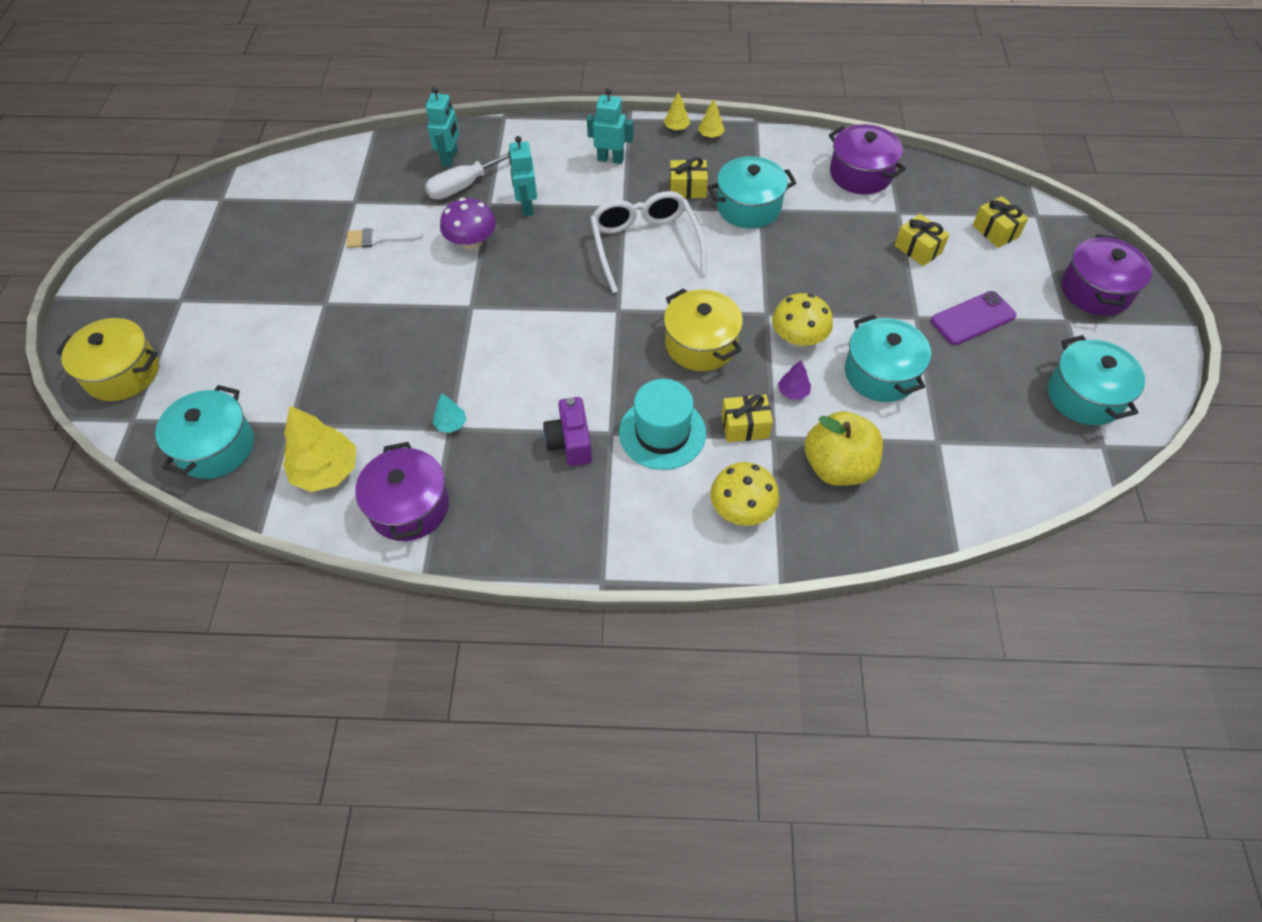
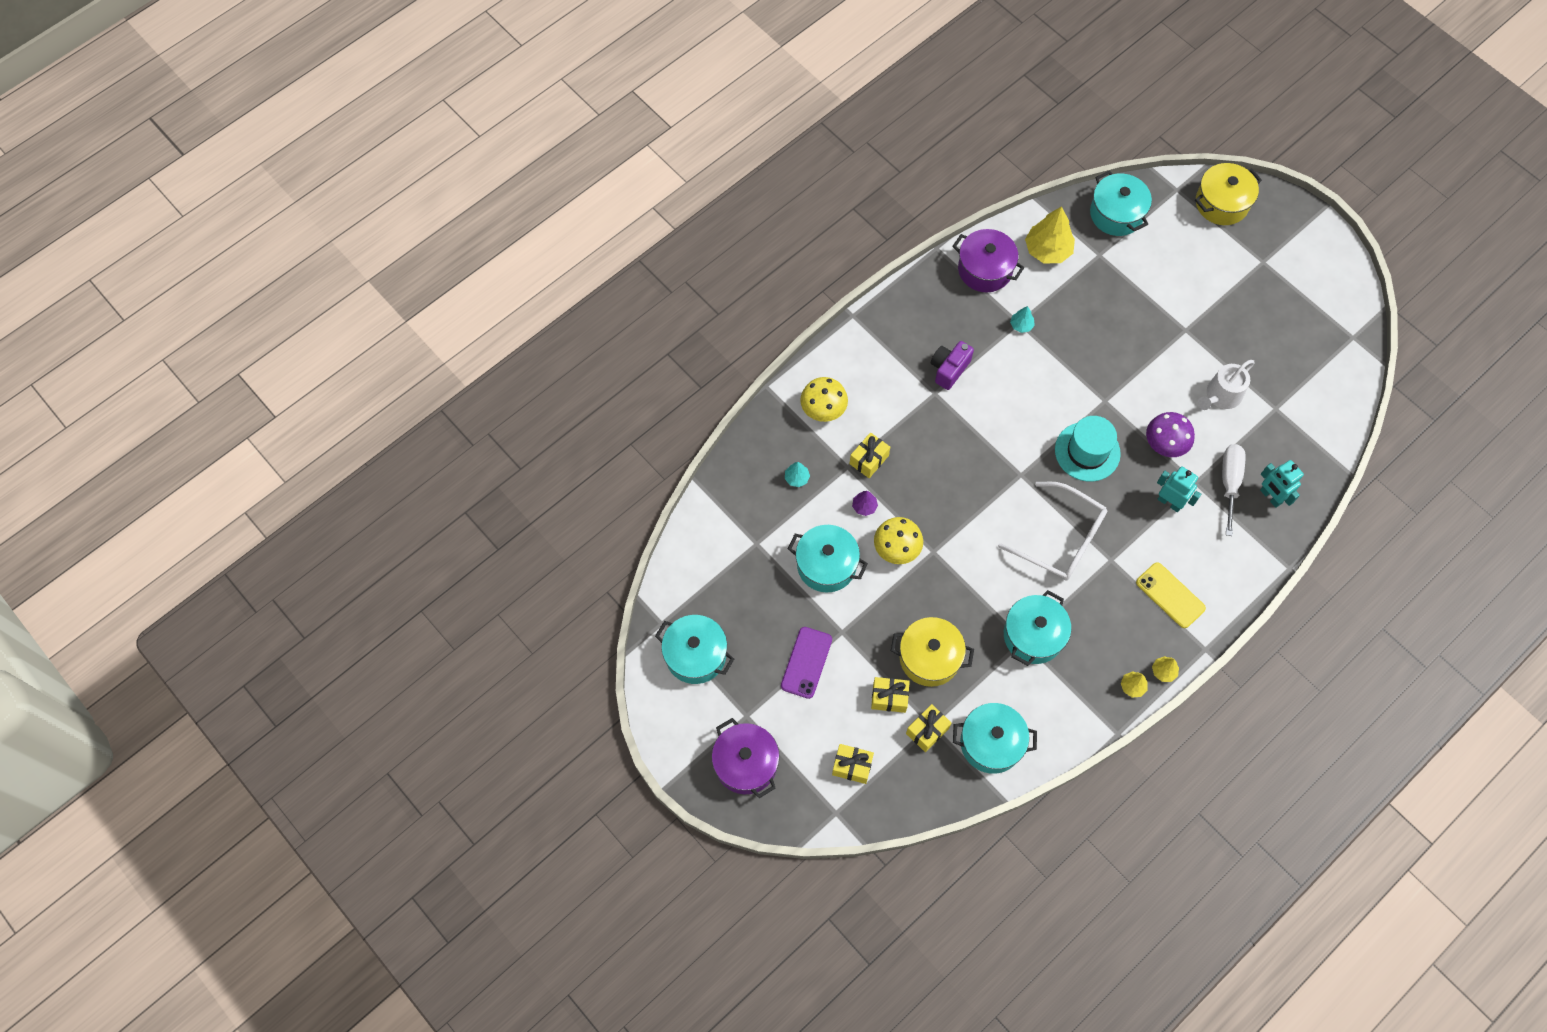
camera: 135 degrees right, 10 degrees up
(378, 239) = (1221, 396): white brush -> white watering can
(570, 442) = (949, 369): purple camera -> purple camera turned 90 degrees counterclockwise
(610, 159) = (1170, 595): turquoise robot -> yellow phone
(662, 433) = (908, 417): turquoise hat -> turquoise hat (1087, 451)
(687, 188) = (1090, 615): yellow gift -> yellow gift (927, 731)
(701, 344) = (948, 493): yellow pot -> yellow pot (929, 657)
(838, 467) = (797, 478): yellow apple -> turquoise tree
(860, 174) = (991, 743): purple pot -> turquoise pot

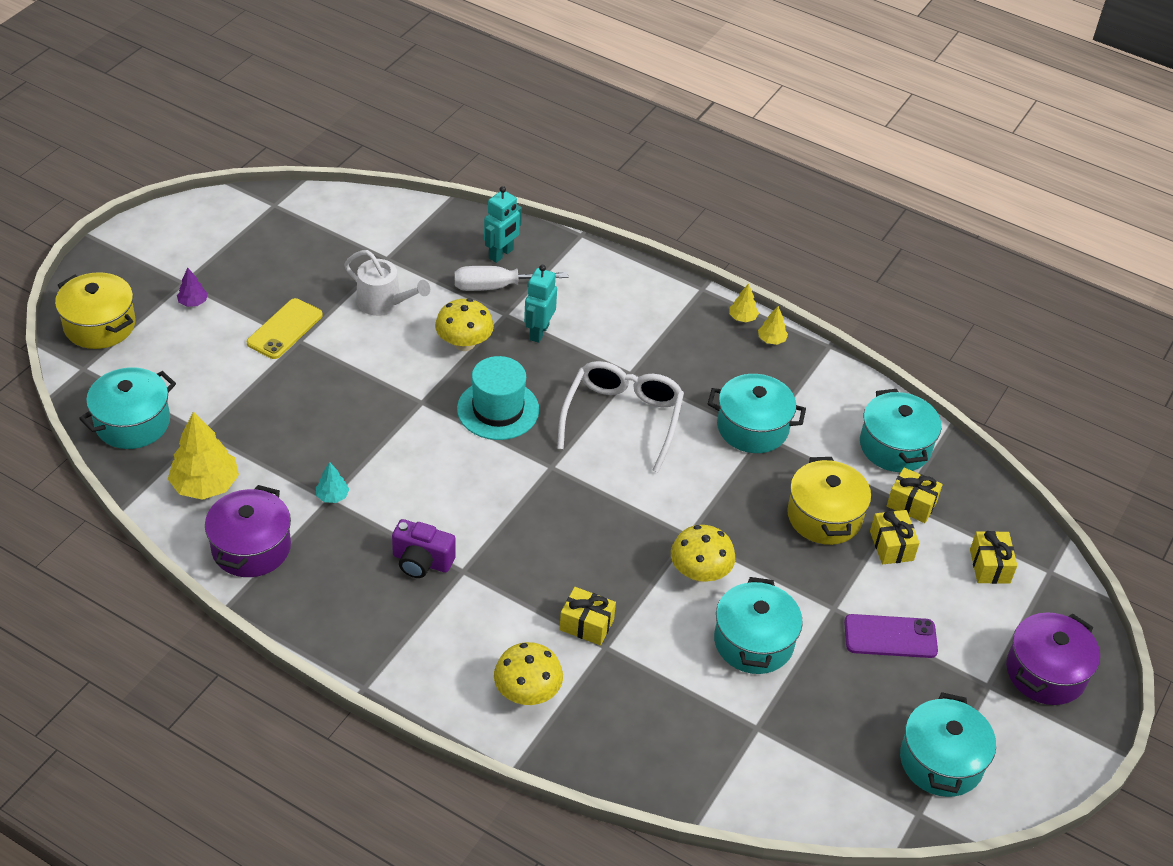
camera: 110 degrees left, 20 degrees down
(797, 478) = (643, 701): turquoise tree -> none
(864, 506) = (655, 617): purple tree -> purple tree (193, 302)
(1165, 444) = (464, 343): purple mushroom -> yellow mushroom
(1170, 595) = (652, 321): yellow phone -> yellow phone (285, 329)

